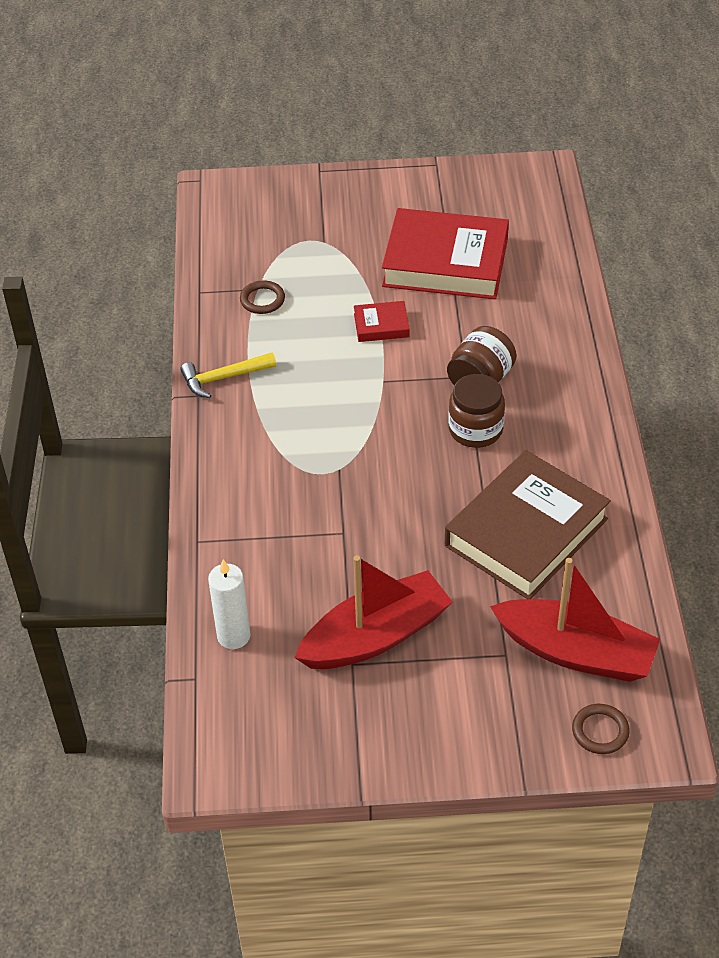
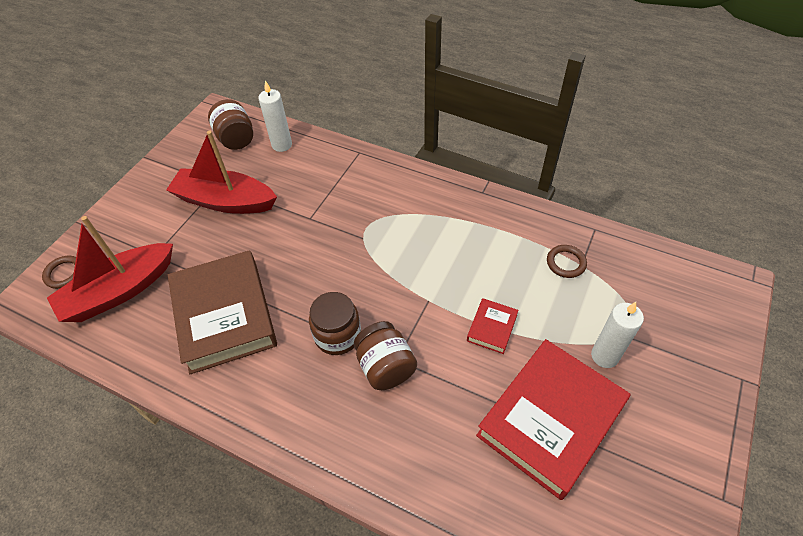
camera: 120 degrees right, 5 degrees up
(223, 378) = (491, 210): yellow hammer -> none
(254, 701) = (236, 139): none -> brown jar
(356, 248) = (604, 356): none -> white candle
(375, 636) = (225, 201): red boat -> red boat turned 105 degrees clockwise

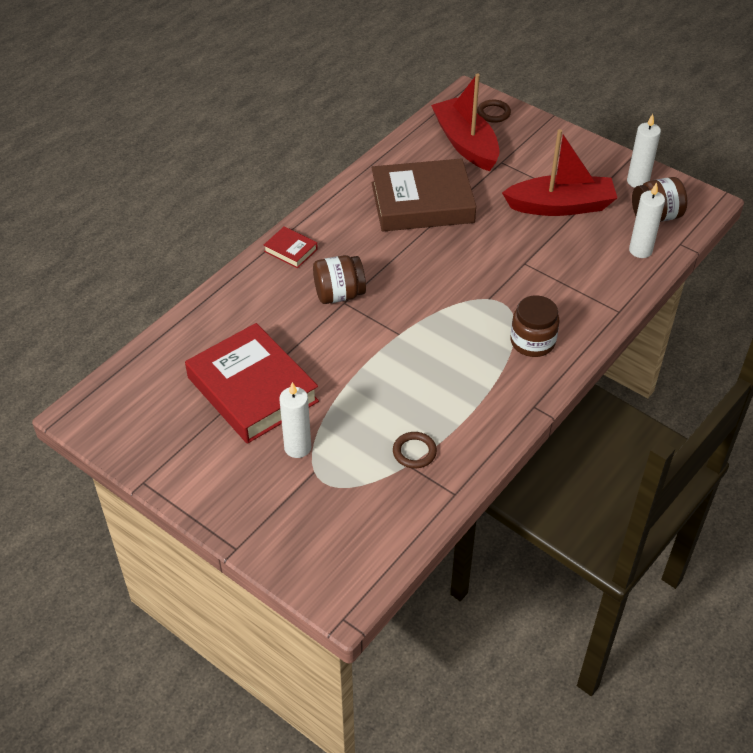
camera: 100 degrees right, 5 degrees down
(188, 153) = (637, 181): none -> white candle
(225, 201) = (560, 206): red boat -> red boat turned 60 degrees clockwise
(337, 335) = (380, 268): brown jar -> brown jar (532, 342)
(492, 328) = (354, 372): red book -> red book (291, 250)

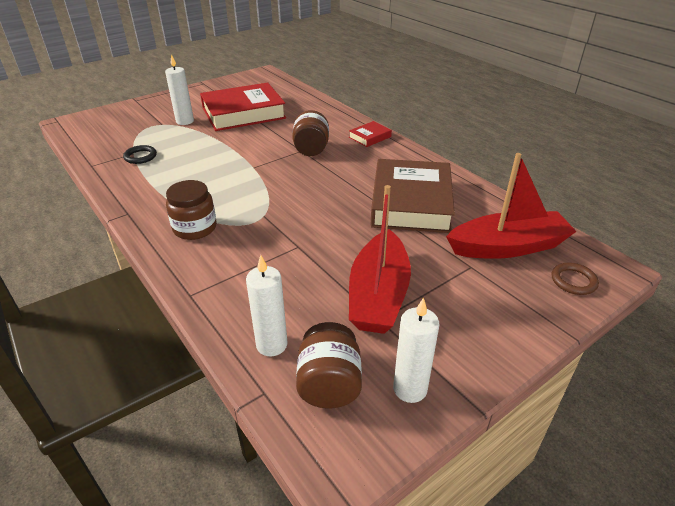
camera: 105 degrees right, 10 degrees down
(414, 452) = (140, 157): brown ring -> black ring

